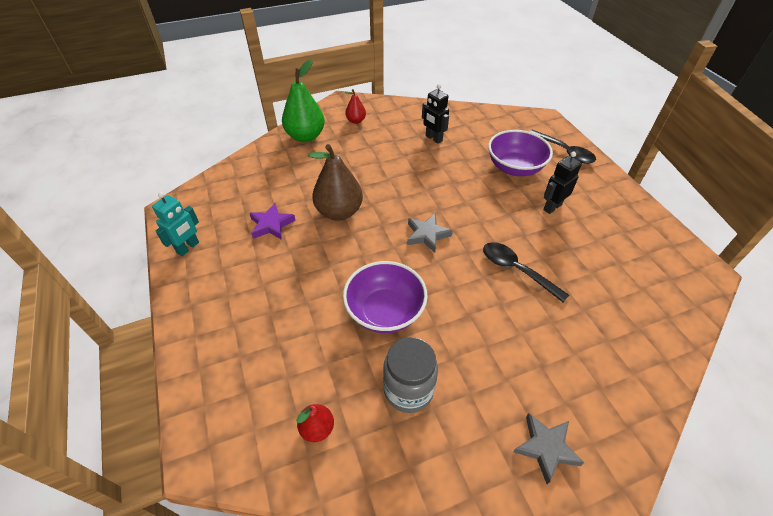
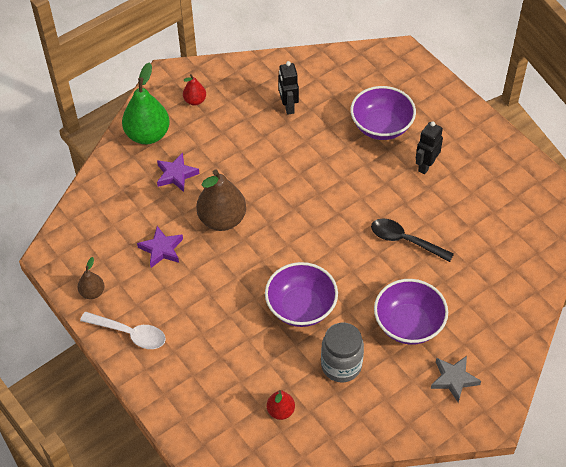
camera: 15 degrees left, 5 degrees up
(188, 247) = (92, 292): turquoise robot -> brown pear
(200, 295) = (129, 333): none -> white spoon
(315, 169) = (176, 175): none -> purple star
(427, 235) = (315, 224): grey star -> none
(433, 138) = (288, 107): black robot -> black robot turned 45 degrees clockwise
(501, 361) = (408, 324): none -> purple bowl
(564, 151) = (427, 94): black spoon -> none

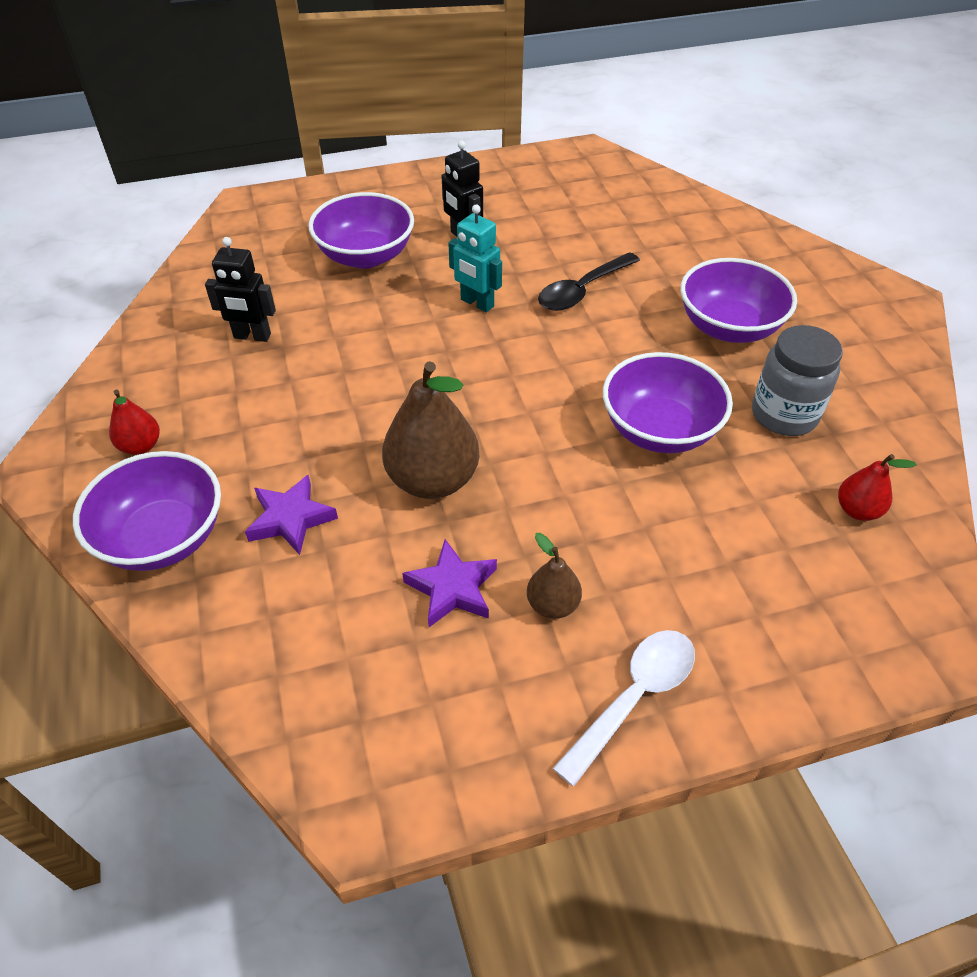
camera: 70 degrees left, 5 degrees down
(92, 292) = (504, 743): brown pear -> brown pear (552, 605)
(147, 135) = (163, 537): green pear -> purple bowl
(366, 193) = (477, 303): none -> turquoise robot
(454, 379) = (832, 312): grey star -> none

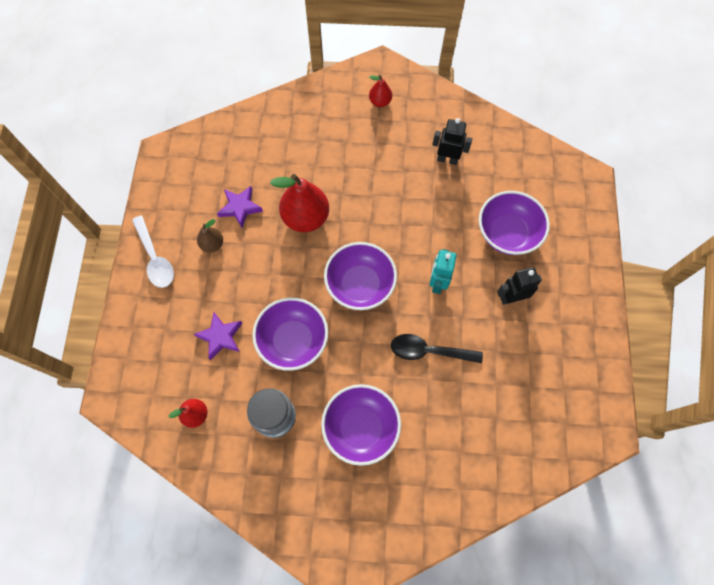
camera: 110 degrees right, 20 degrees up
(163, 537) = (318, 105): purple bowl -> purple bowl (360, 285)
(252, 336) = (447, 159): black robot -> black robot turned 75 degrees clockwise
(290, 519) = (308, 154): purple star -> purple star (220, 337)
(433, 480) = (306, 218): brown pear -> red pear
(477, 303) = (437, 283): turquoise robot -> turquoise robot turned 45 degrees counterclockwise
(582, 290) = (429, 351): black spoon -> black spoon turned 60 degrees counterclockwise

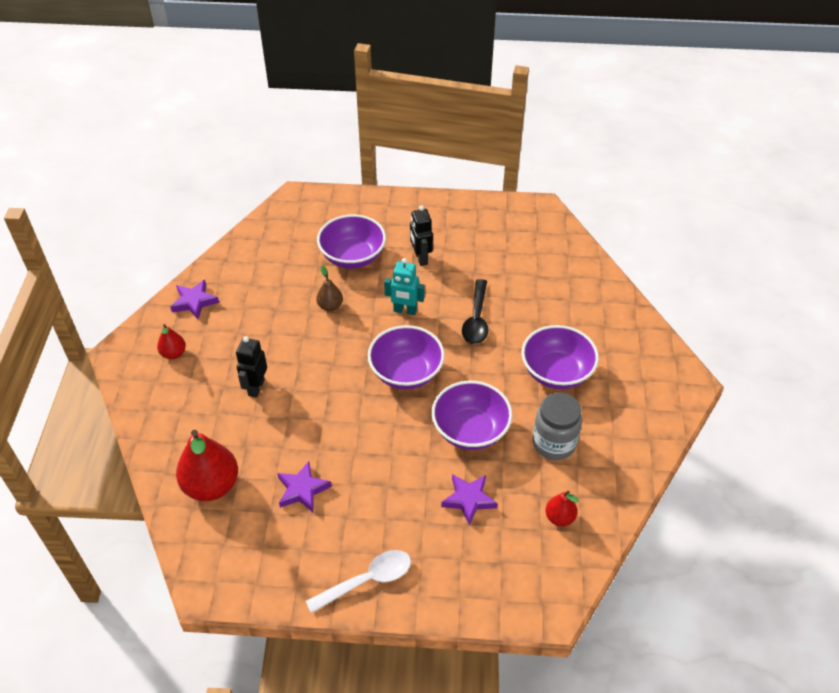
camera: 90 degrees left, 20 degrees down
(212, 244) = (351, 516): brown pear -> brown pear (330, 306)
(306, 218) = (322, 422): red pear -> red pear (211, 485)
(439, 109) = (194, 302): none -> purple star
(447, 159) = (261, 298): black robot -> black robot (256, 387)

